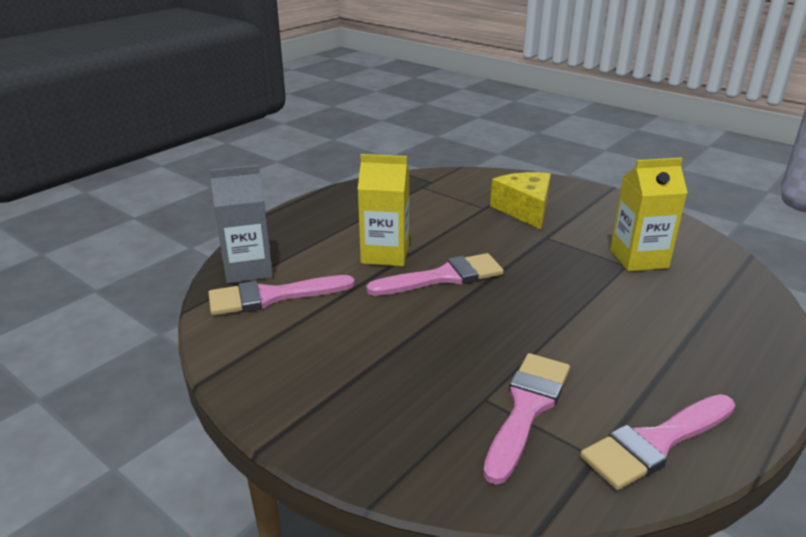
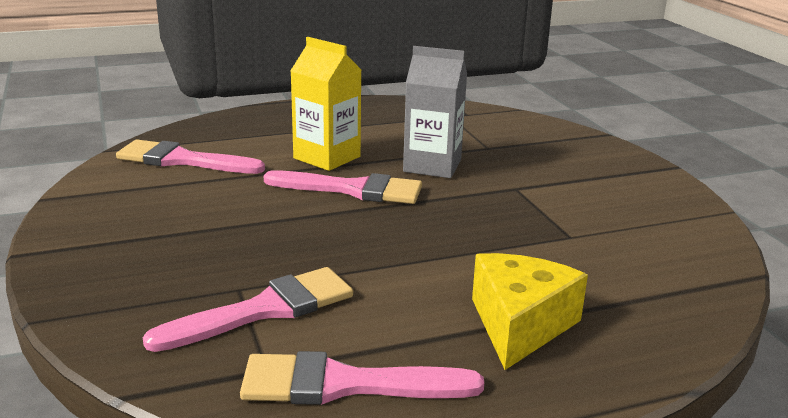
camera: 30 degrees right, 5 degrees down
(248, 269) = (194, 136): grey carton -> grey carton (432, 166)
(524, 210) = (530, 160): yellow cheese -> yellow cheese (520, 325)
(638, 259) = (596, 235): yellow carton -> none

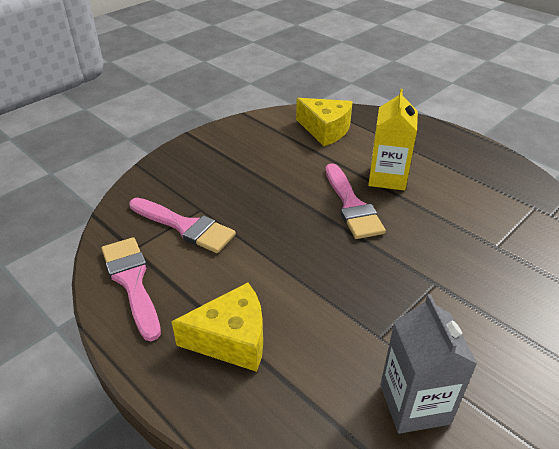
camera: 65 degrees right, 15 degrees up
(182, 160) = (325, 130): pink brush -> yellow cheese
(432, 166) = (427, 228): grey carton -> grey carton (414, 404)

